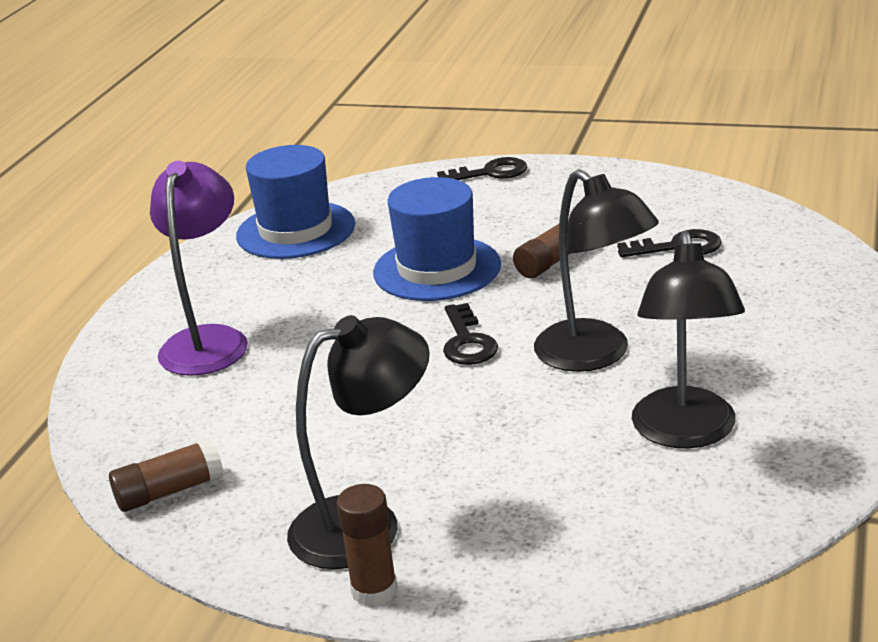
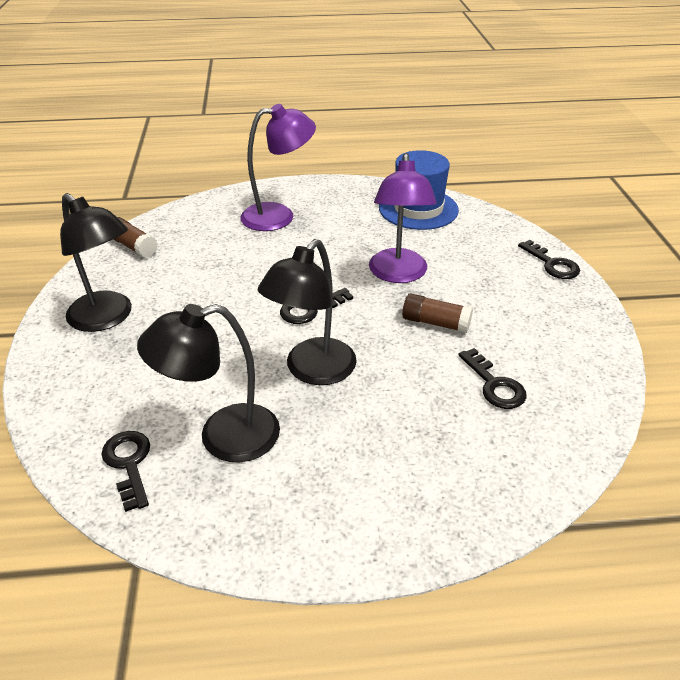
camera: 65 degrees right, 10 degrees up
(374, 590) = (48, 336): brown glue stick -> none
(437, 269) = (398, 274): blue hat -> purple lamp
(704, 511) = (129, 463): none -> black key

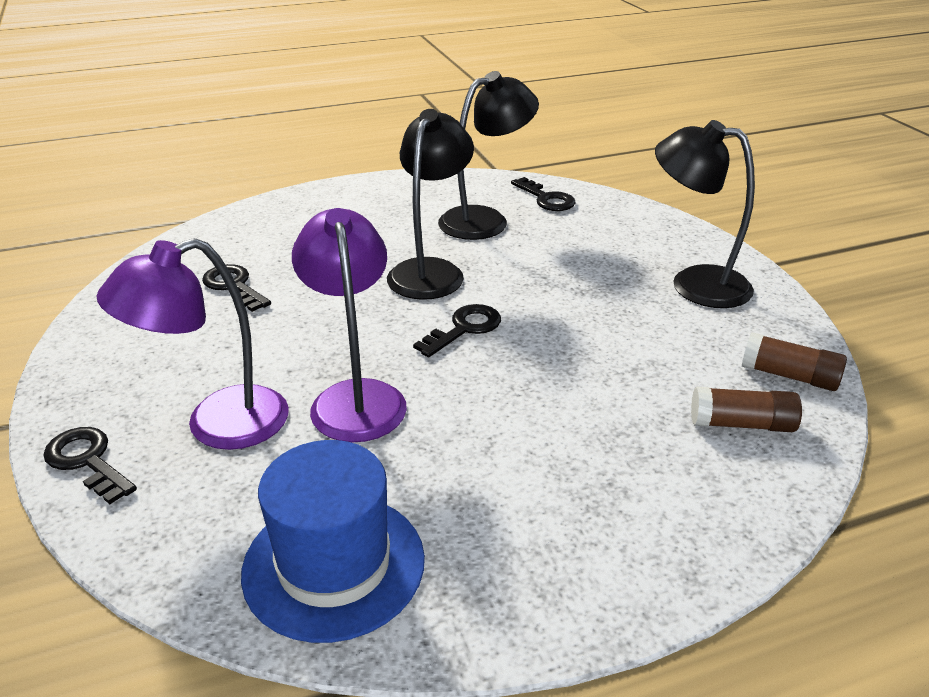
camera: 165 degrees right, 5 degrees down
(279, 216) = (614, 484): purple lamp -> purple lamp (217, 425)
(435, 323) = (297, 337): brown glue stick -> brown glue stick (741, 424)

